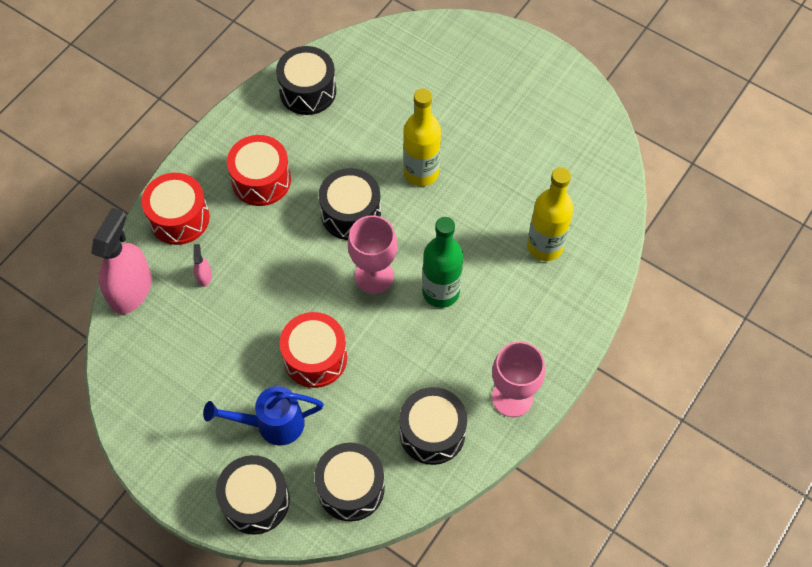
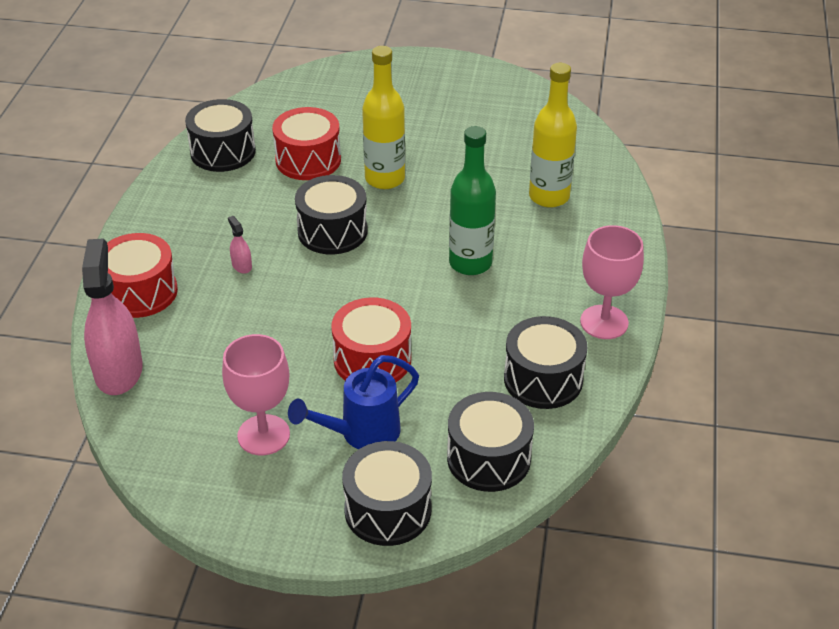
camera: 25 degrees left, 20 degrees down
(204, 276) = (200, 332): pink spray bottle -> pink spray bottle (242, 266)
(261, 180) = (216, 234): red drum -> red drum (308, 160)
(374, 276) = (391, 272): pink goblet -> pink goblet (263, 435)

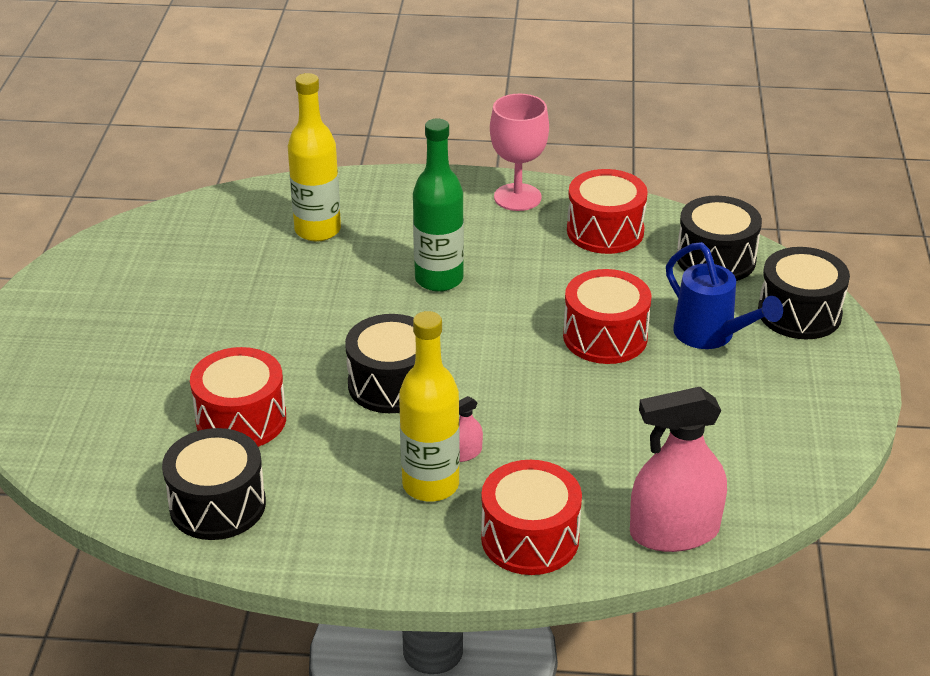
camera: 95 degrees left, 5 degrees down
(263, 435) = (735, 401): pink goblet -> none
(385, 179) = (284, 350): yellow bottle -> yellow bottle (430, 485)
(543, 379) = (605, 231): black drum -> red drum

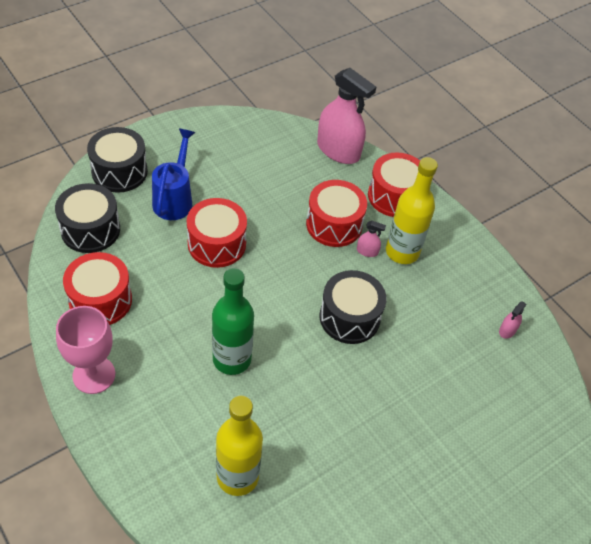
camera: 135 degrees left, 15 degrees up
(217, 505) = (507, 330): black drum -> pink spray bottle
(241, 419) = (446, 369): red drum -> red drum (334, 224)

